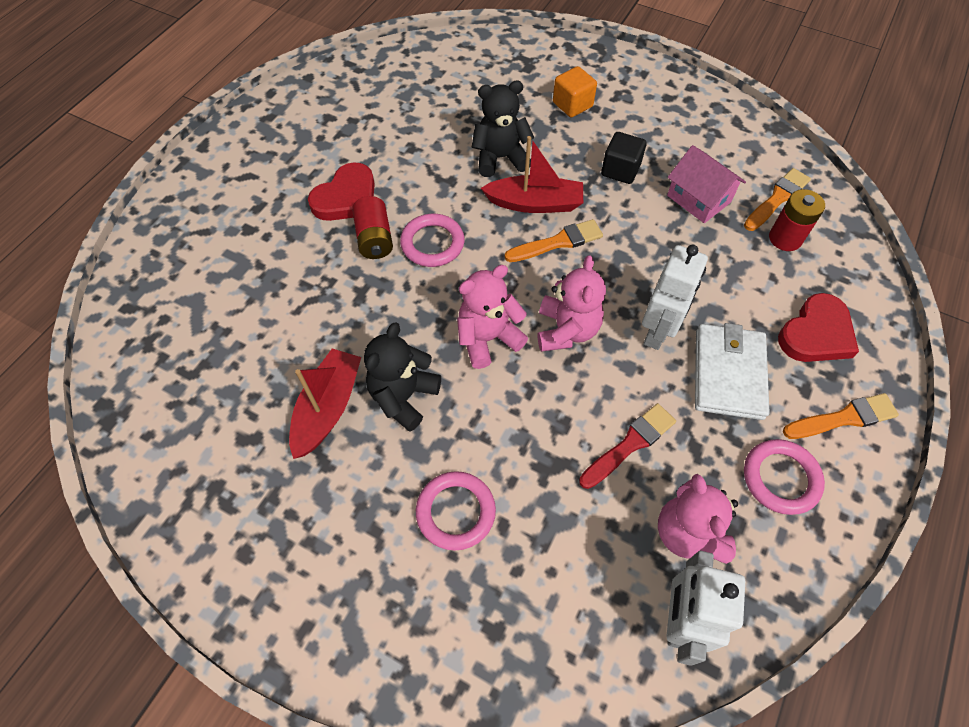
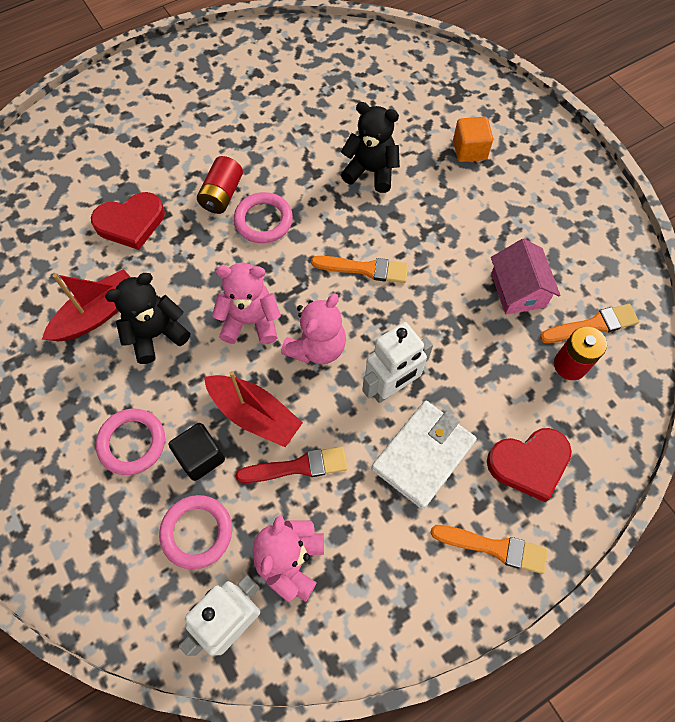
camera: 30 degrees right, 5 degrees up
(346, 197) = (224, 149): red heart -> red heart (131, 223)
(535, 203) = (370, 225): red boat -> red boat (254, 414)
(620, 170) = (467, 230): black cube -> black cube (201, 457)
(780, 478) = (399, 564): pink ring -> pink ring (197, 532)

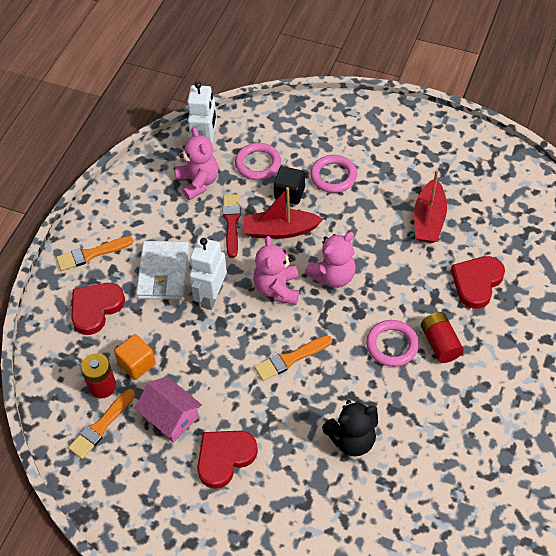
camera: 145 degrees right, 10 degrees down
(156, 334) = (382, 232): black teddy bear -> none
(298, 466) = (231, 222): red brush -> red brush turned 135 degrees clockwise
(469, 150) = (290, 518): orange cube -> orange cube (137, 364)
(491, 225) = (224, 458): none -> red heart

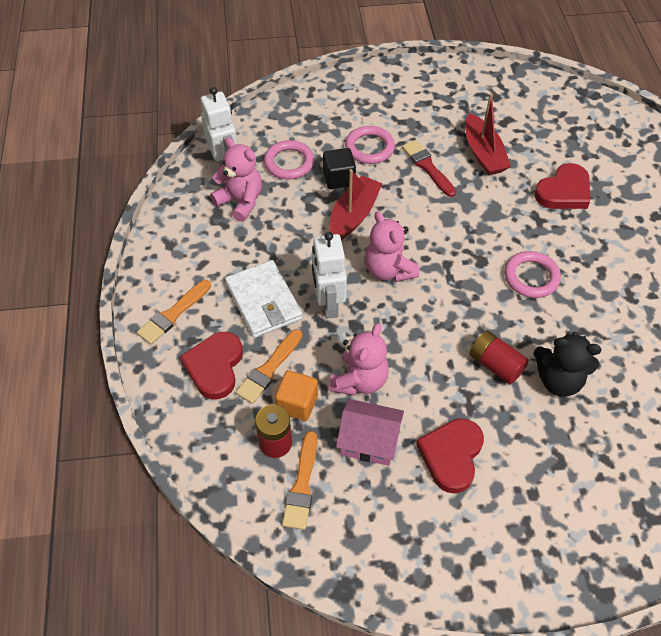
camera: 30 degrees left, 0 degrees up
(231, 222) = (300, 226): red brush -> red brush (427, 167)
(280, 230) = (353, 215): red boat -> red boat turned 150 degrees clockwise
(290, 359) = (447, 330): orange brush -> orange brush (269, 369)
(333, 276) = (433, 237): pink teddy bear -> pink teddy bear (359, 380)
(352, 440) = (558, 380): black teddy bear -> black teddy bear turned 60 degrees clockwise
(440, 343) = (572, 257): red battery -> red battery (495, 364)
(477, 282) = (564, 191): red heart -> red heart turned 135 degrees counterclockwise

